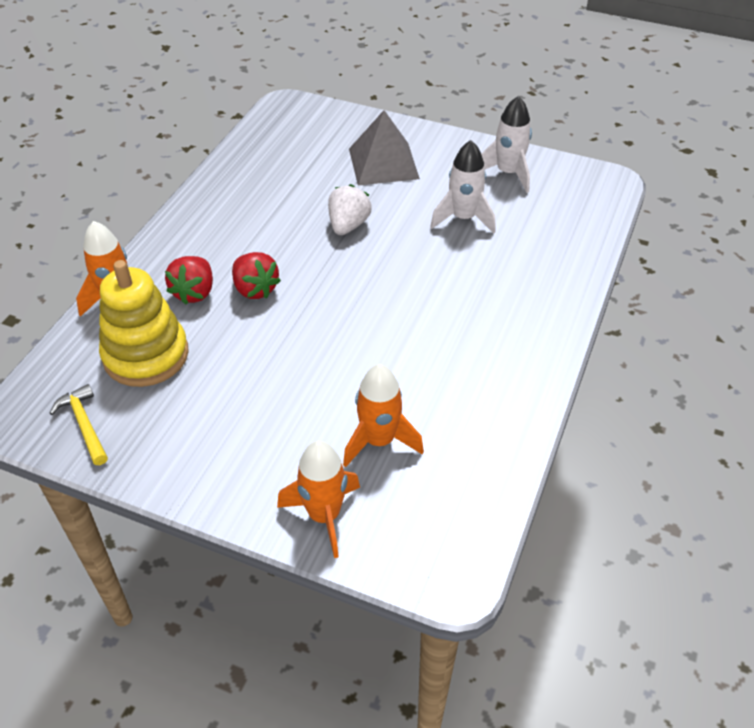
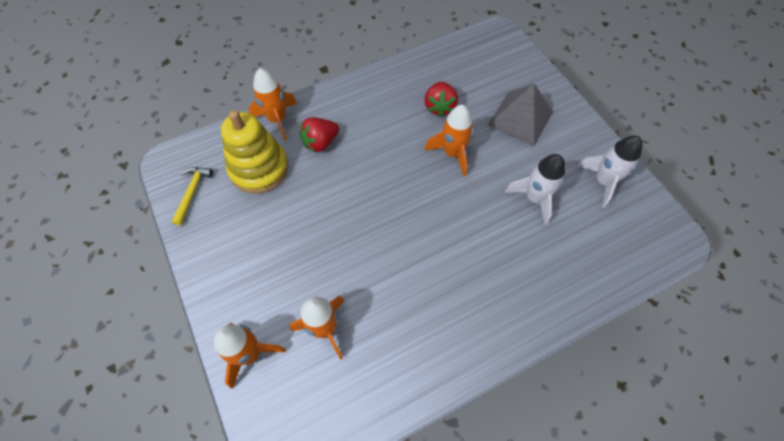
camera: 40 degrees right, 15 degrees up
(255, 289) = (355, 164): red strawberry -> red strawberry (439, 107)
(348, 225) = (452, 153): white strawberry -> orange rocket

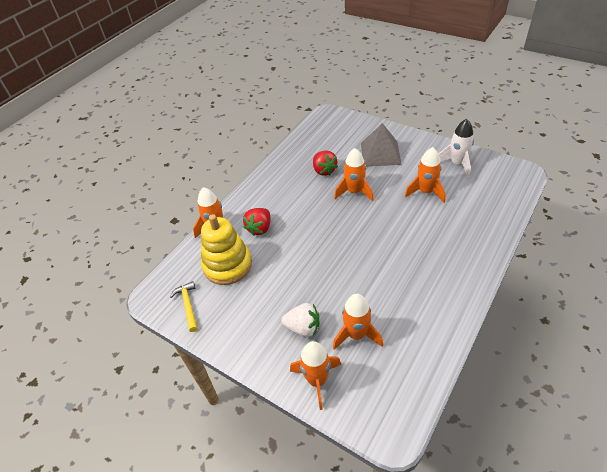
camera: 25 degrees left, 15 degrees down
(279, 286) = (303, 328): none -> white strawberry
(534, 198) = (425, 192): white rocket -> orange rocket

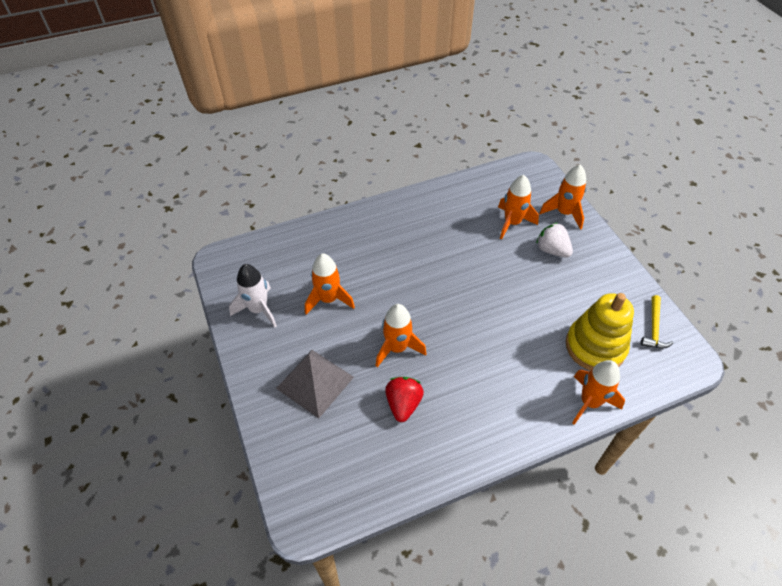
camera: 150 degrees left, 5 degrees up
(260, 228) = (536, 370): red strawberry -> none

